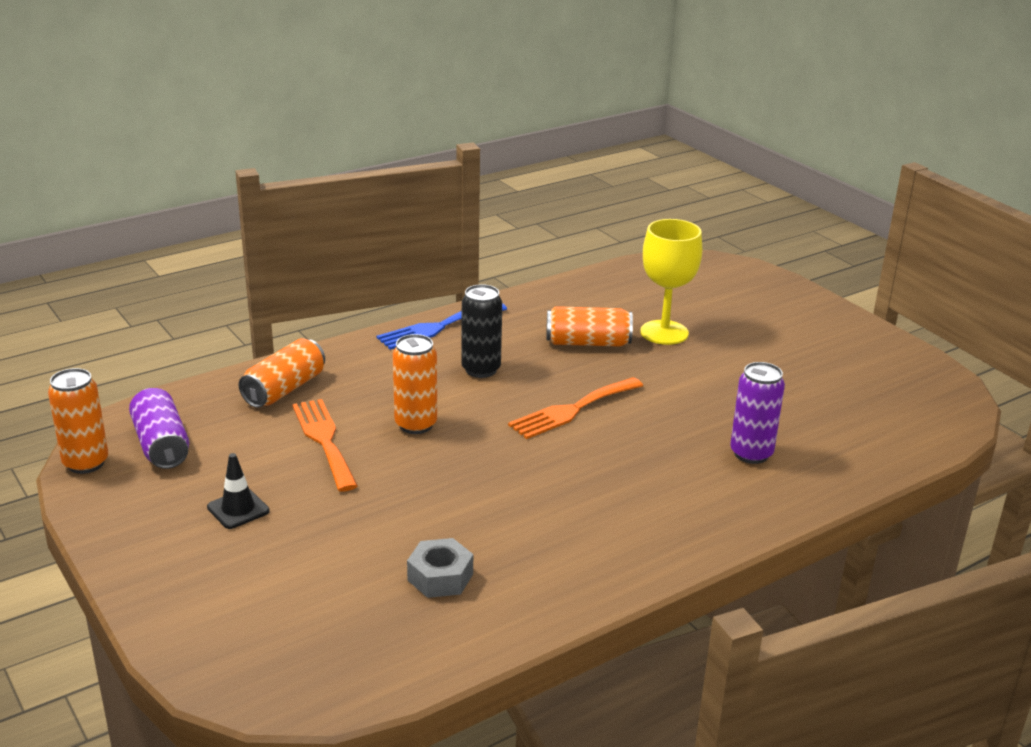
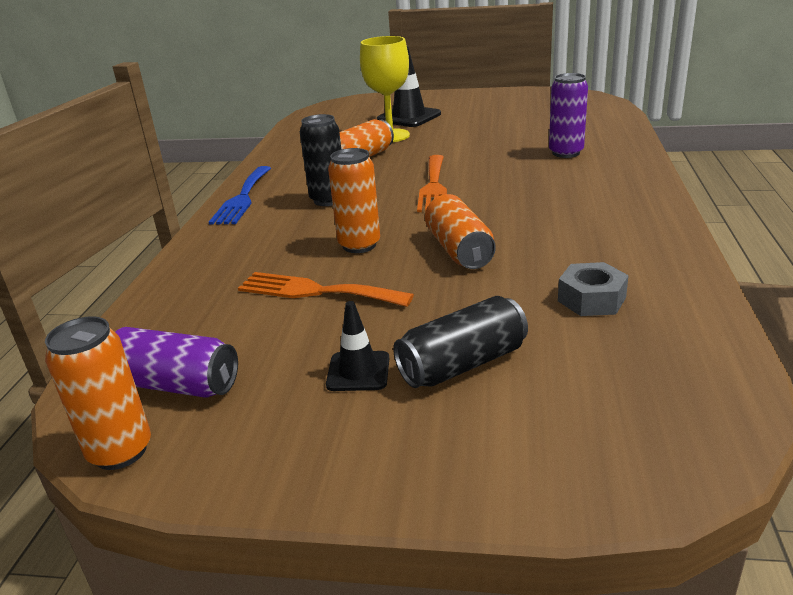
camera: 45 degrees left, 0 degrees up
(284, 389) = (205, 286): orange can -> orange can (459, 250)
(286, 550) = (462, 364): none -> black can
(730, 319) = (409, 117): none -> black traffic cone

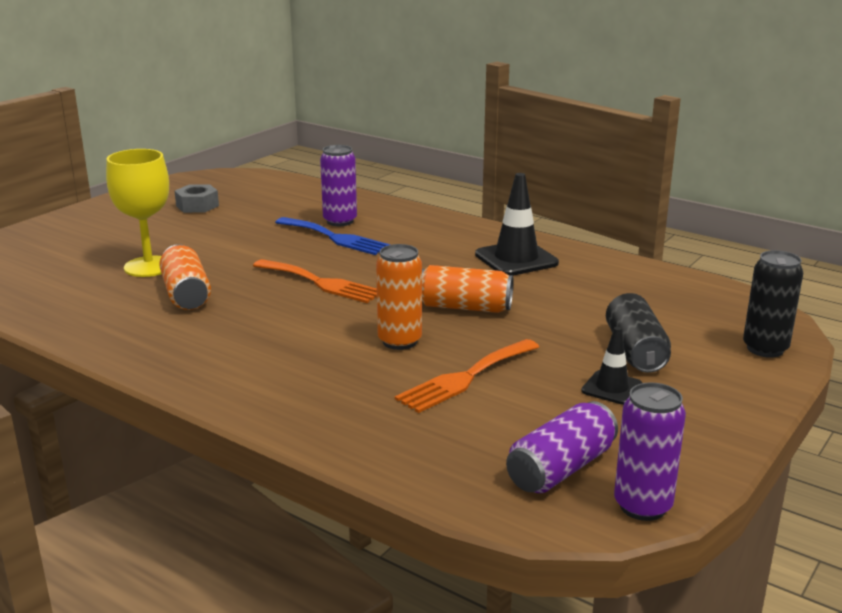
camera: 65 degrees left, 5 degrees down
(120, 451) = (642, 506): orange can -> purple can
(242, 198) = (184, 373): blue fork -> blue fork (335, 238)
(328, 200) = (271, 332): black can -> black can (765, 349)
(409, 117) = (110, 245): black traffic cone -> black traffic cone (516, 259)
(591, 299) = (593, 290): grey nut -> grey nut (197, 206)

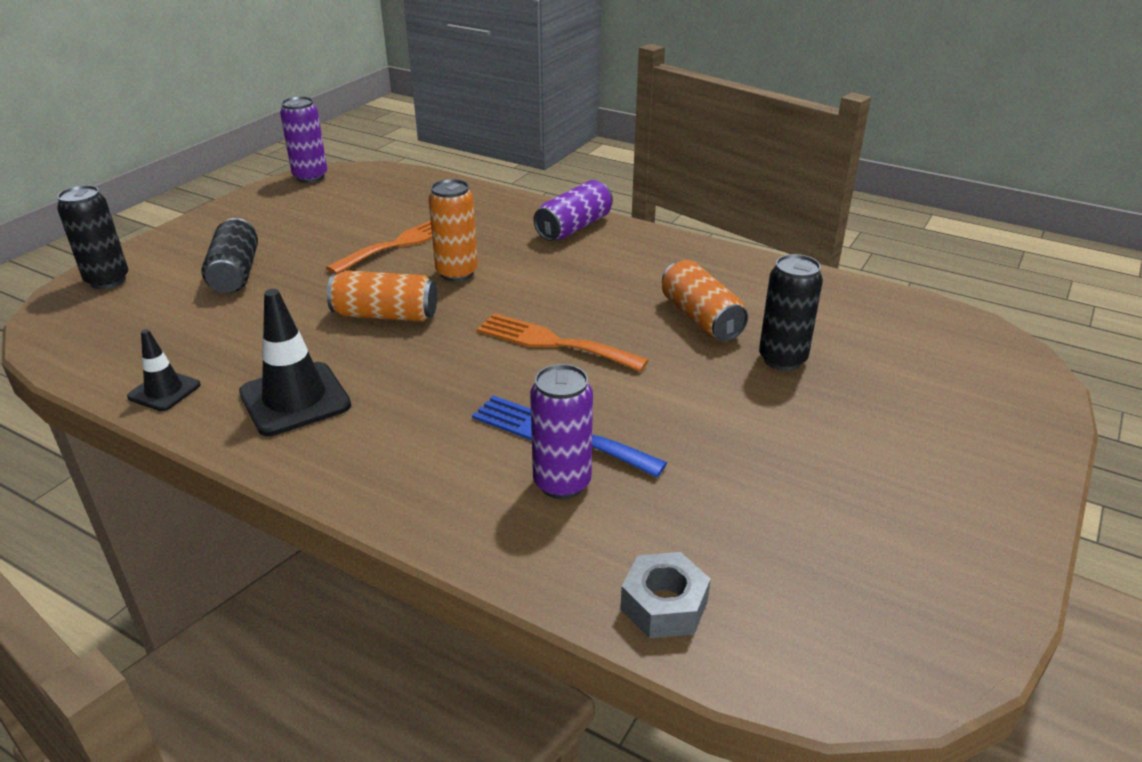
camera: 175 degrees right, 10 degrees up
(149, 267) = (782, 359): yellow goblet -> black can
(197, 206) = (841, 522): grey nut -> grey nut (664, 605)
(561, 468) = (350, 191): purple can -> purple can (574, 227)
(612, 388) = (281, 240): black traffic cone -> black traffic cone (164, 391)

